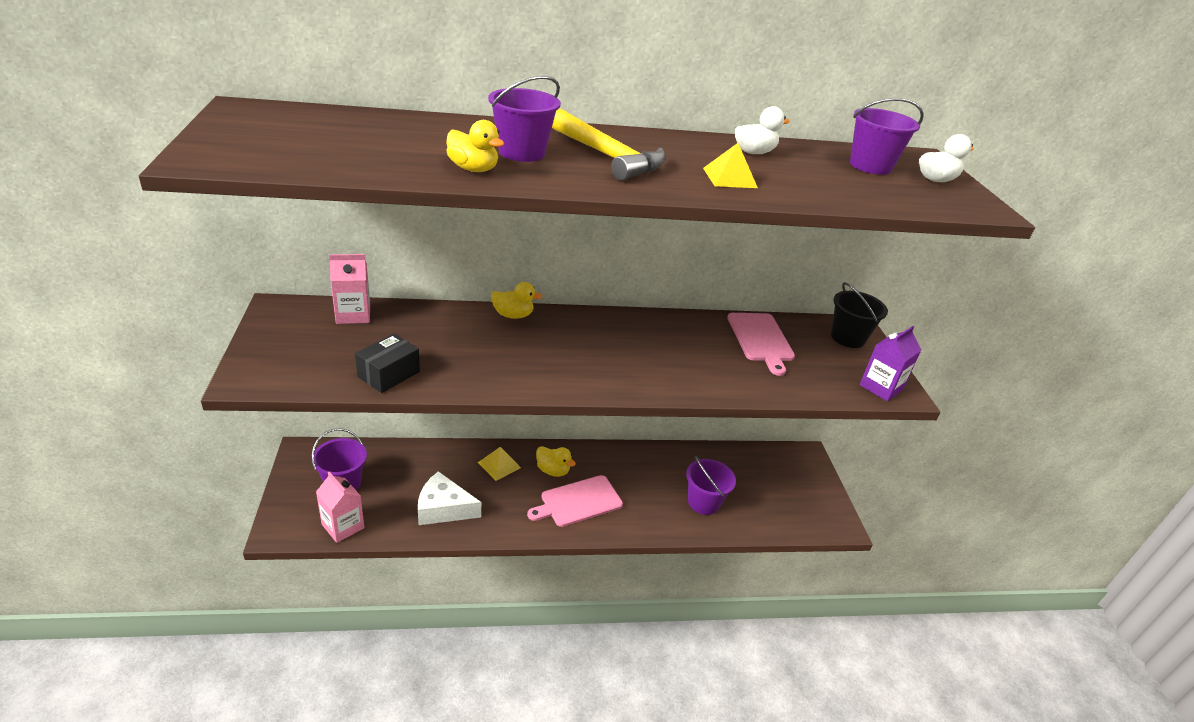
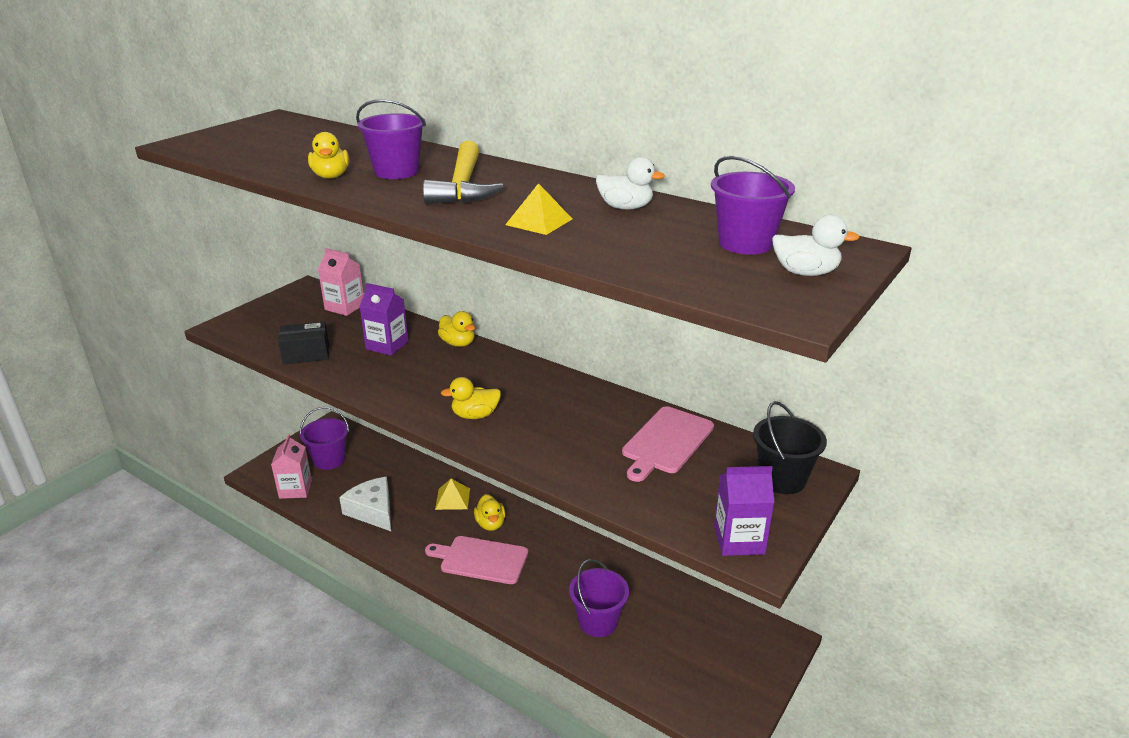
camera: 45 degrees right, 5 degrees down
(454, 338) = (387, 345): none -> purple carton
(617, 371) = (475, 415): none -> yellow duck

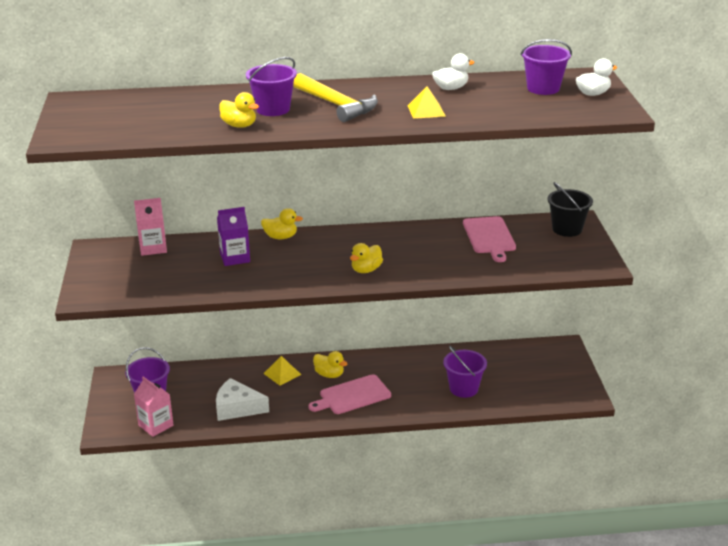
camera: 40 degrees left, 0 degrees up
(306, 354) = (187, 286): black box -> none
(739, 540) = (586, 263): purple carton -> none

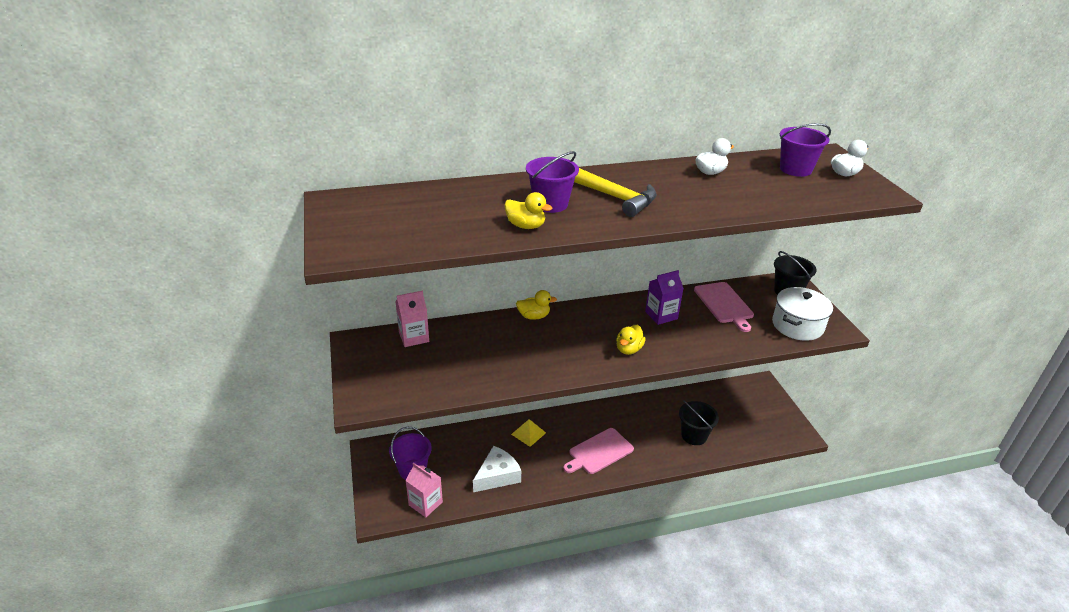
camera: 10 degrees left, 5 degrees up
(235, 258) = (498, 343): purple carton -> purple carton (661, 315)
(237, 408) = (497, 476): white cheese -> white cheese turned 135 degrees clockwise
(329, 374) = (571, 430): yellow duck -> none
(426, 111) = (703, 199): yellow pyramid -> none
(463, 388) = (694, 435): purple bucket -> black bucket
(559, 259) = (797, 325): none -> white pot

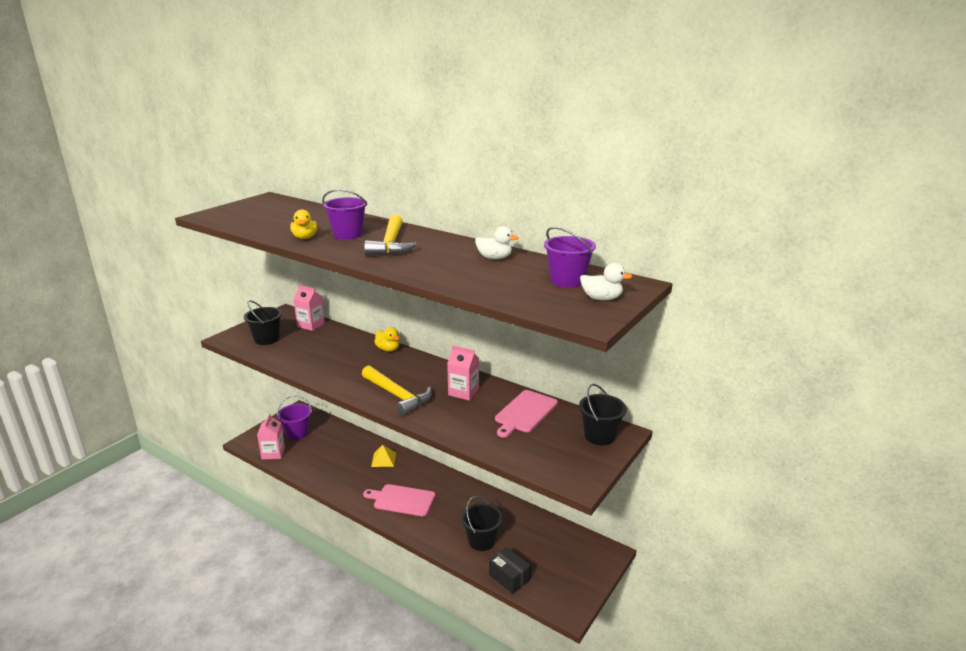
camera: 50 degrees right, 10 degrees down
(405, 378) = (266, 339): none -> black bucket
(497, 476) = (327, 467): white cheese -> none
(628, 349) = (398, 396): yellow duck -> yellow hammer
(661, 315) = (463, 392): purple carton -> pink carton
(746, 444) = (509, 577): none -> black box
(797, 325) = (550, 458): white pot -> none

